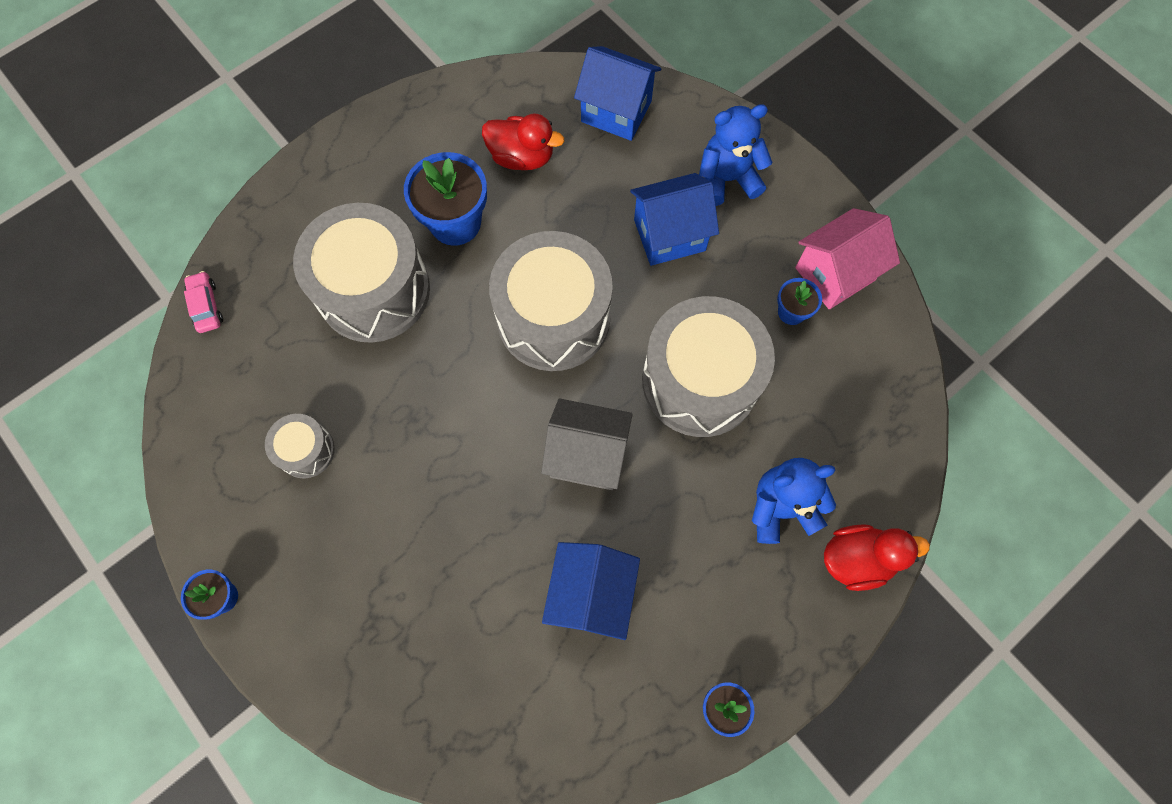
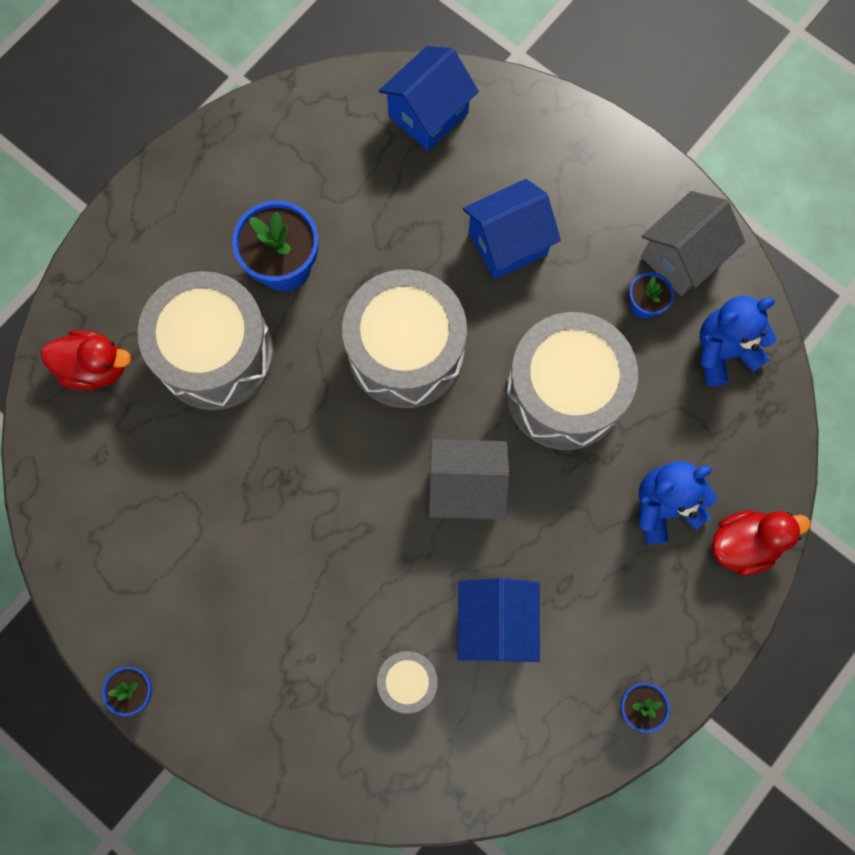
camera: 10 degrees left, 5 degrees up
(206, 306) = (45, 399): pink car -> none
(306, 451) = (185, 531): grey drum -> grey drum (407, 681)
(522, 157) = (339, 182): red duck -> red duck (95, 367)
(616, 111) = (428, 114): blue house -> blue house turned 60 degrees counterclockwise
(727, 179) = (557, 172): blue teddy bear -> blue teddy bear (723, 351)
(835, 274) = (682, 257): pink house -> grey house

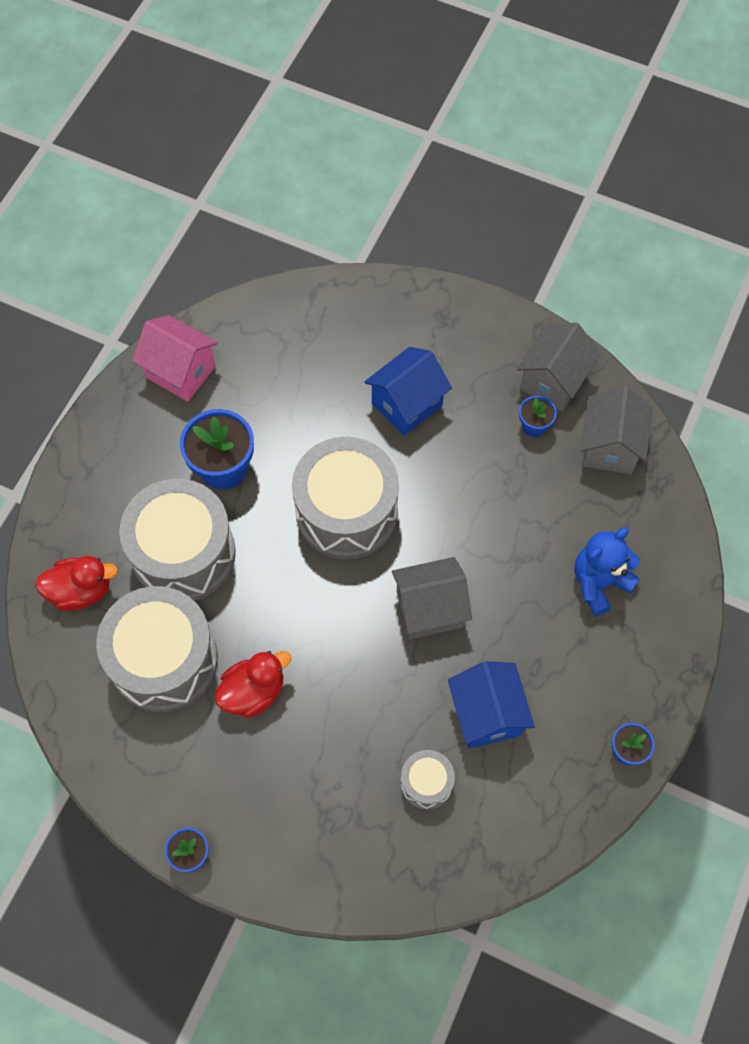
camera: 15 degrees left, 10 degrees down
(267, 142) = (181, 372): none -> pink house
(428, 114) = (311, 318): blue house -> none
(564, 392) = (489, 511): grey drum -> grey drum (164, 659)
(723, 351) = (609, 447): blue teddy bear -> grey house
(744, 544) = (673, 595): red duck -> red duck (253, 691)

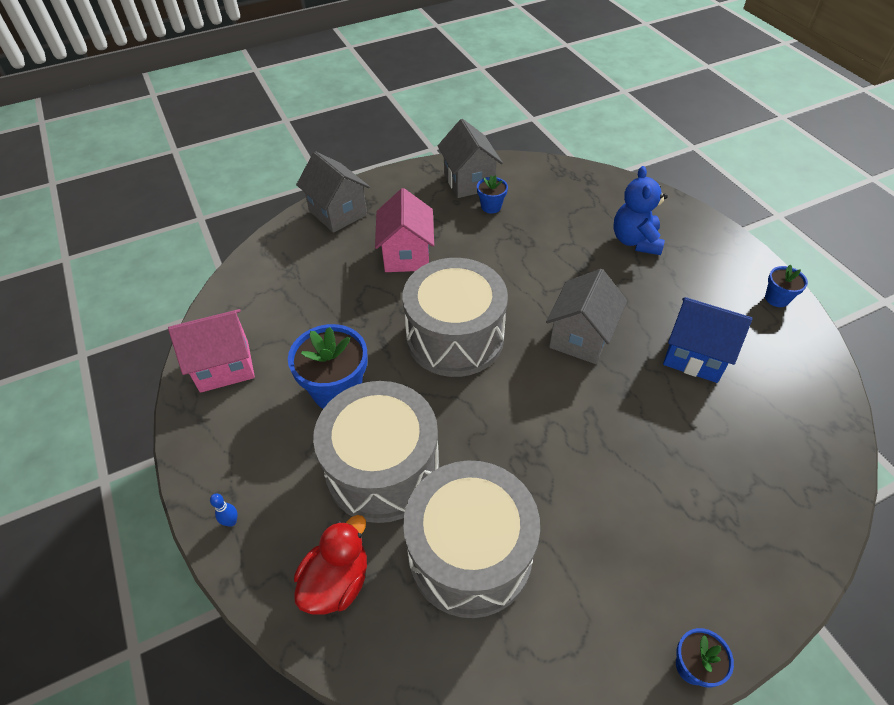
camera: 50 degrees left, 15 degrees down
(70, 491) = (231, 521): none -> blue bowling pin
(253, 691) = (559, 499): red duck -> none
(407, 404) = (407, 255): blue house -> pink house
(426, 783) = (731, 427): grey drum -> none
(609, 447) = (541, 184): grey house -> grey house (338, 213)

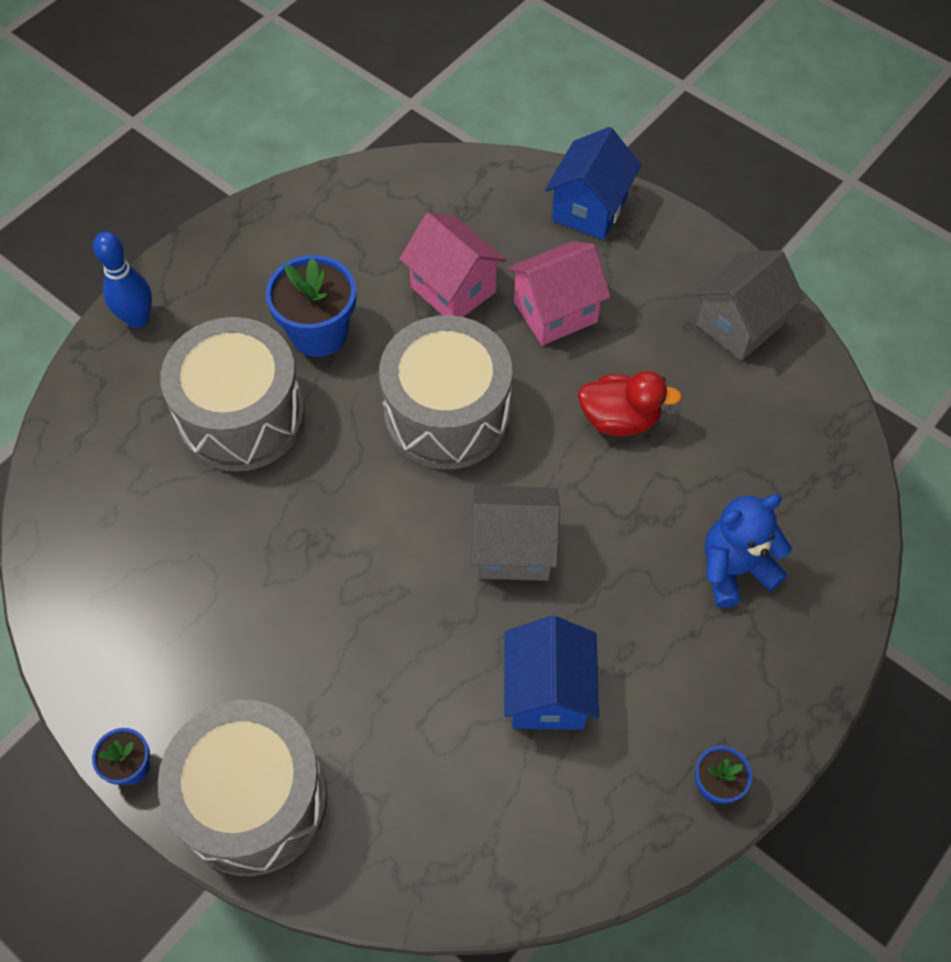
camera: 65 degrees right, 10 degrees up
(224, 366) = (305, 221): pink house -> pink house (453, 289)
(231, 521) = (138, 319): blue bowling pin -> blue bowling pin, size x2.19
(336, 581) = (111, 429): red duck -> red duck (619, 419)
(338, 213) = (589, 209): grey house -> blue house
(470, 553) = (178, 529): grey drum -> grey drum (253, 800)
(491, 206) = (702, 369): blue flower pot -> none

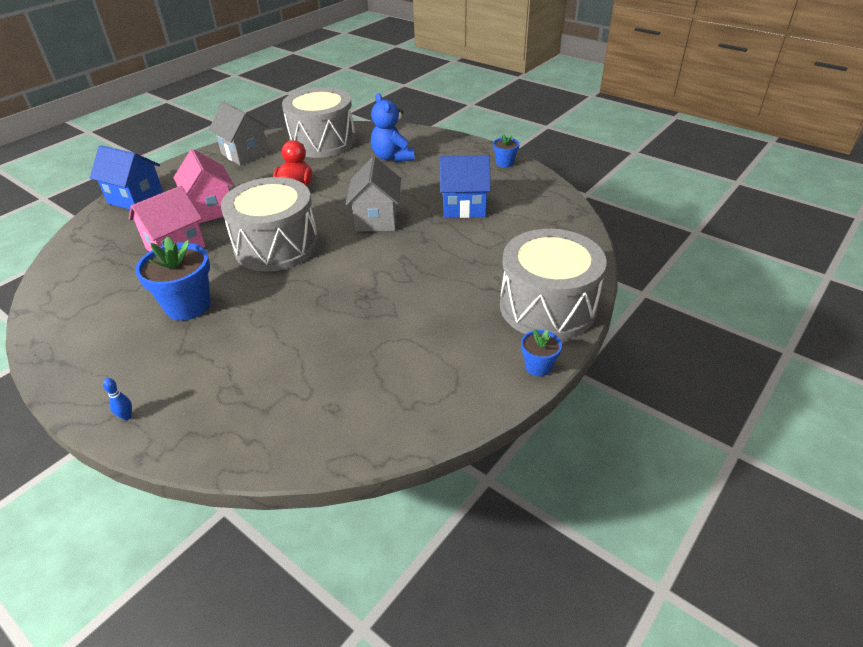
camera: 90 degrees left, 20 degrees down
(138, 319) = (127, 416): blue bowling pin -> blue bowling pin, size x0.46
(242, 416) = (252, 339): grey drum -> grey drum (322, 142)

